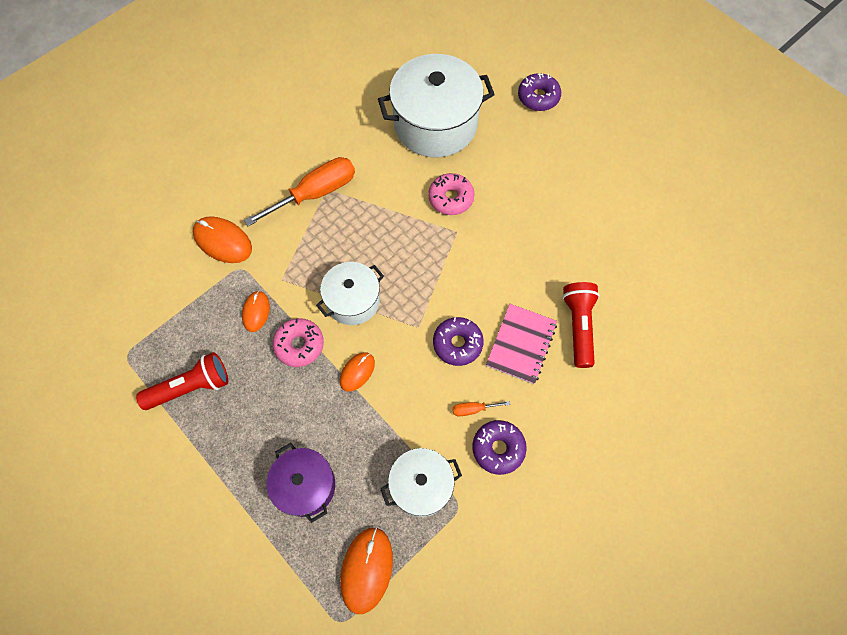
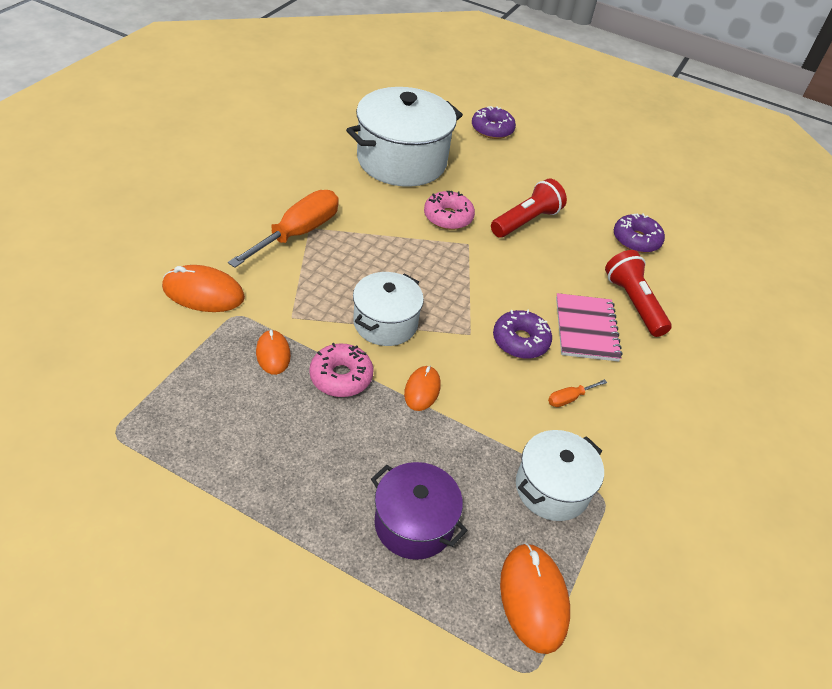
camera: 25 degrees left, 20 degrees down
(191, 387) = (218, 449): red flashlight -> red flashlight (526, 221)
(498, 448) = (615, 430): purple donut -> purple donut (636, 240)

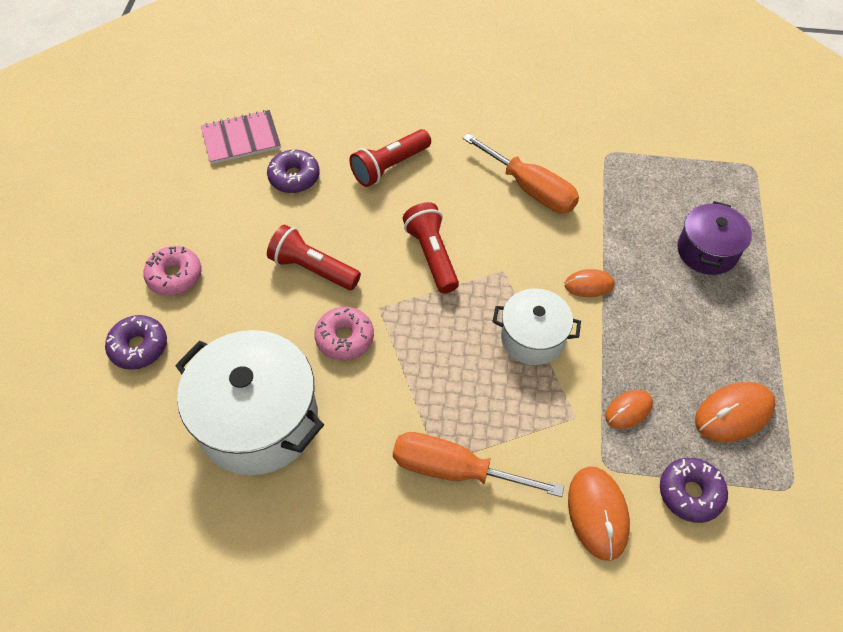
camera: 105 degrees left, 10 degrees up
(341, 377) = (616, 346): pink donut -> pink donut (175, 276)
(510, 293) = (432, 255): none -> red flashlight
(520, 341) = (488, 233): purple donut -> purple donut (690, 493)
(533, 598) = (708, 175): orange mouse -> orange mouse (734, 413)
(552, 488) = (620, 182): white pot -> none
(569, 398) = (530, 189): orange screwdriver -> orange screwdriver, size x2.38
(586, 329) = (444, 192): pink notebook -> pink notebook (241, 139)

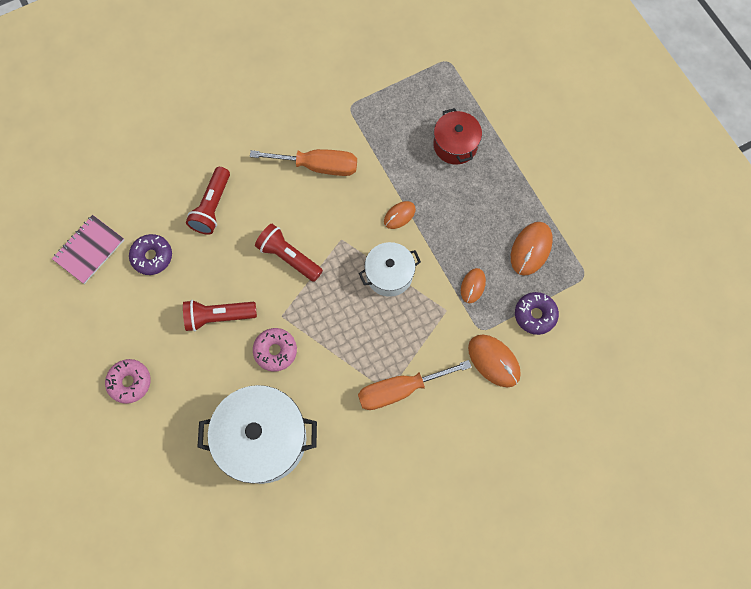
camera: 35 degrees left, 15 degrees up
(139, 347) = (148, 445): purple donut -> none
(707, 251) = (455, 145): purple pot -> red pot

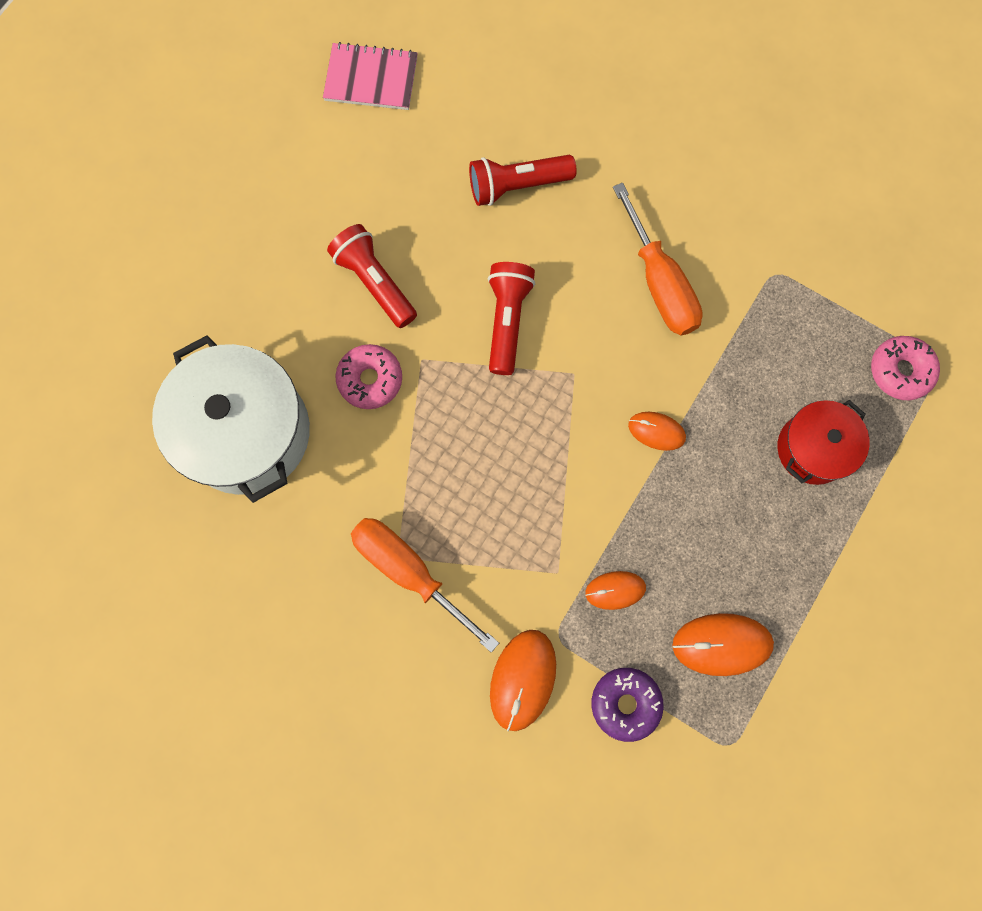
camera: 60 degrees right, 5 degrees up
(130, 382) = (231, 229): pink donut -> pink donut (900, 371)
(152, 257) = (406, 156): purple donut -> none
(389, 275) = (562, 466): white pot -> none

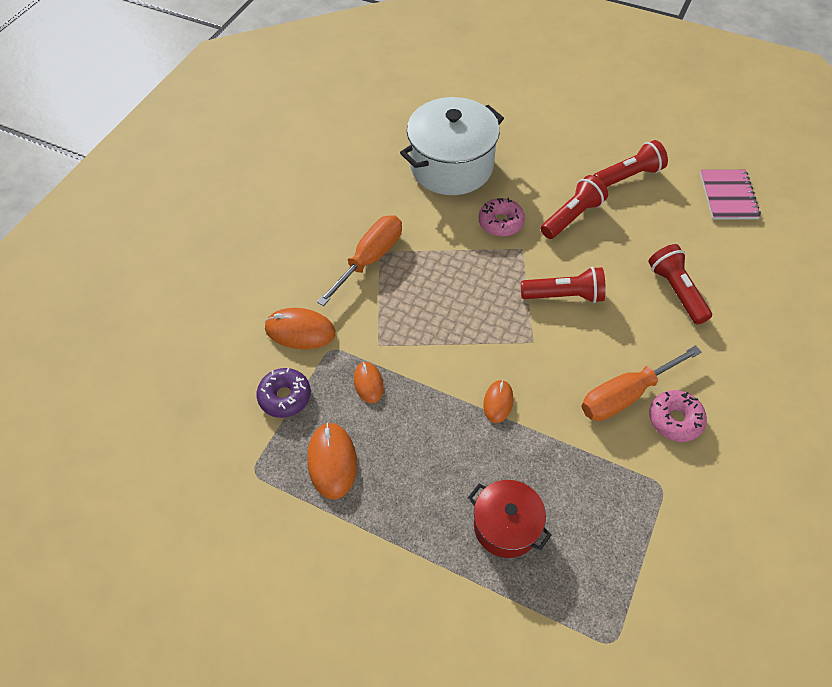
camera: 85 degrees right, 20 degrees down
(313, 192) = (628, 176): none -> red flashlight
(900, 371) = (597, 604): pink donut -> pink donut (675, 419)

